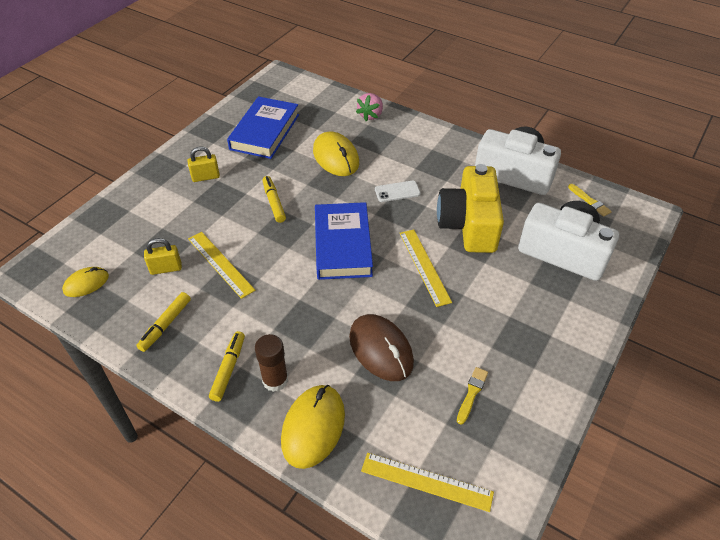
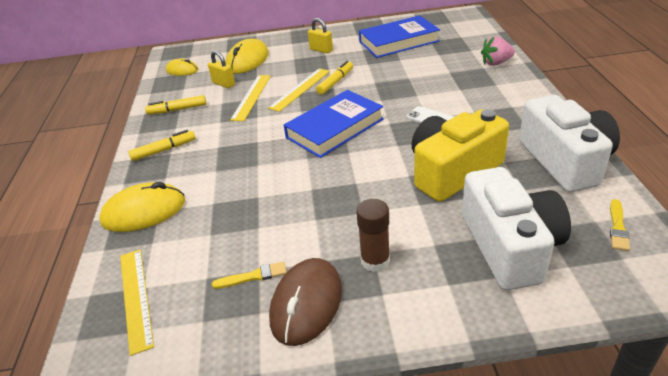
camera: 55 degrees right, 10 degrees down
(275, 380) = (172, 173): brown glue stick -> brown glue stick (375, 261)
(336, 157) = (422, 76): yellow mouse -> yellow mouse (247, 60)
(381, 349) = (249, 202): brown mouse -> brown mouse (306, 304)
(424, 266) = (366, 175): yellow ruler -> yellow ruler (300, 89)

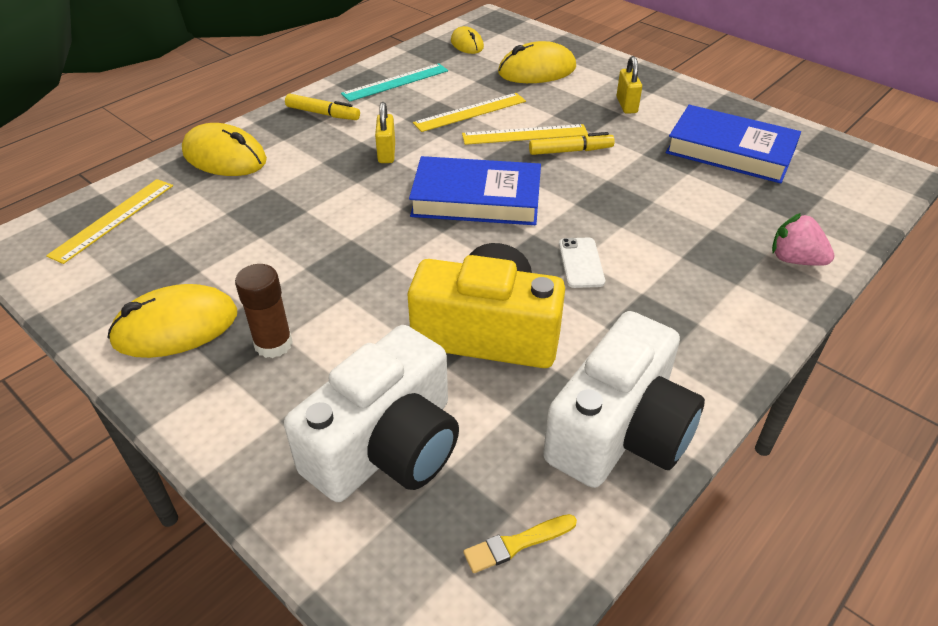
camera: 45 degrees right, 5 degrees up
(177, 110) = (396, 82): yellow marker -> turquoise ruler
(223, 84) = (473, 82): yellow padlock -> yellow padlock (386, 153)
(253, 276) = (188, 272): yellow brush -> none
(306, 304) = (176, 327): brown mouse -> yellow mouse

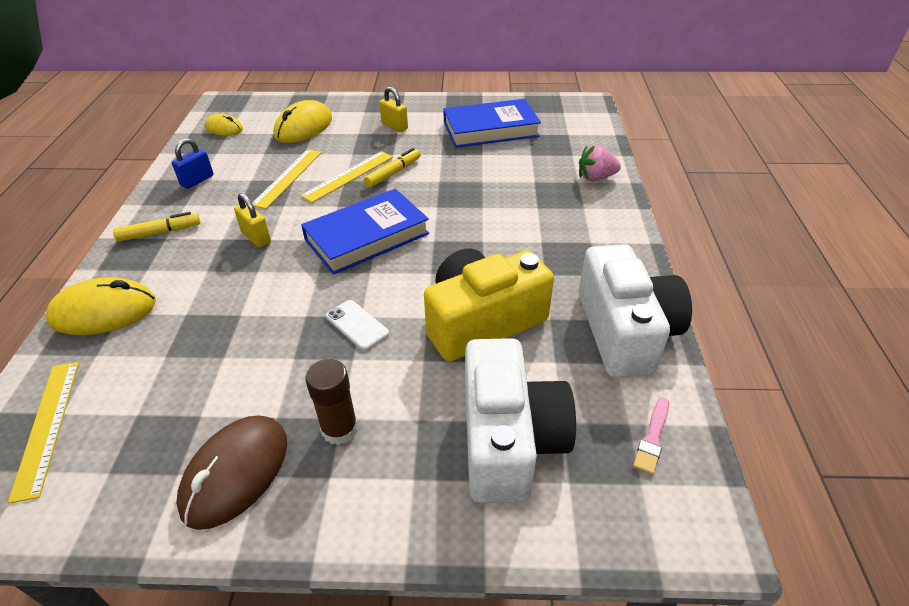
camera: 40 degrees left, 0 degrees up
(176, 327) = (236, 473): yellow mouse -> brown mouse
(396, 82) = (197, 180): turquoise ruler -> blue padlock
(516, 544) = (652, 438): yellow brush -> pink brush
(581, 263) = (486, 243): white phone -> white phone (357, 325)

